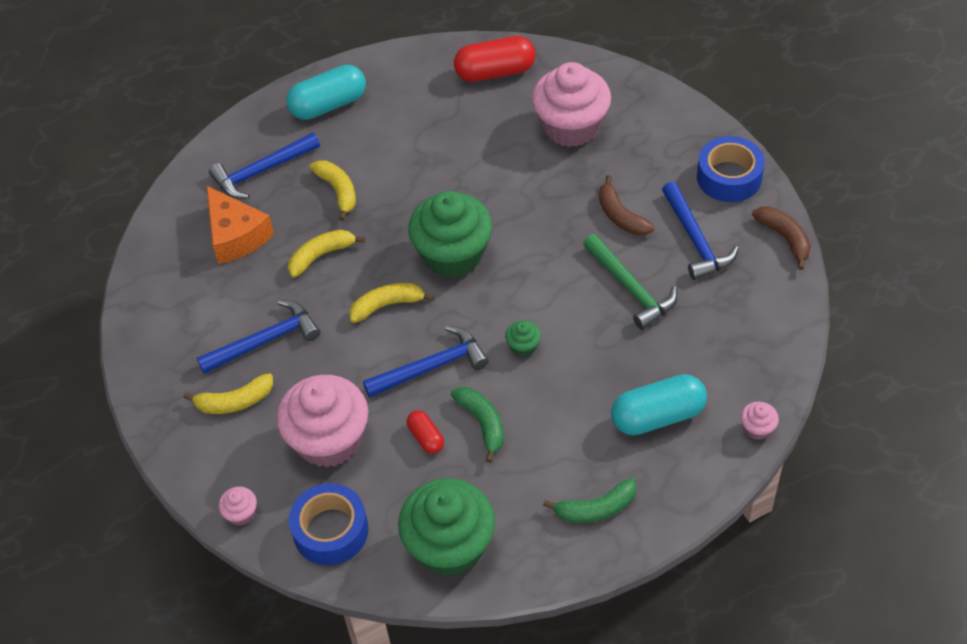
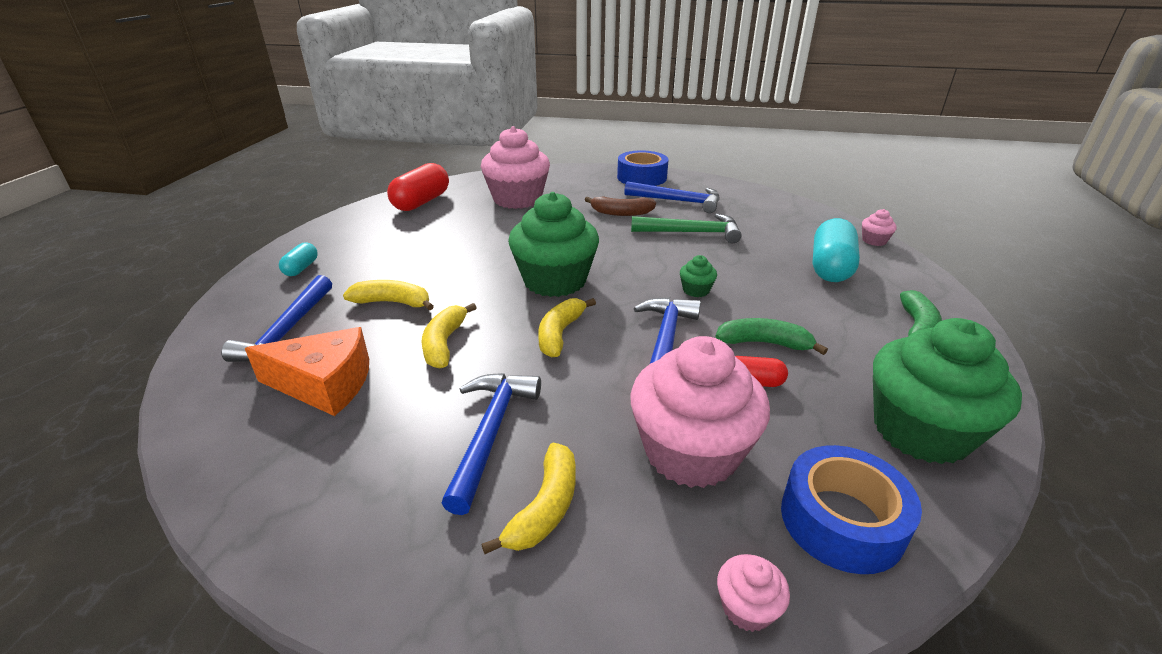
camera: 55 degrees left, 20 degrees down
(328, 105) = (301, 268): turquoise capsule -> turquoise capsule, size x0.52
(785, 238) = (713, 181): brown banana -> none

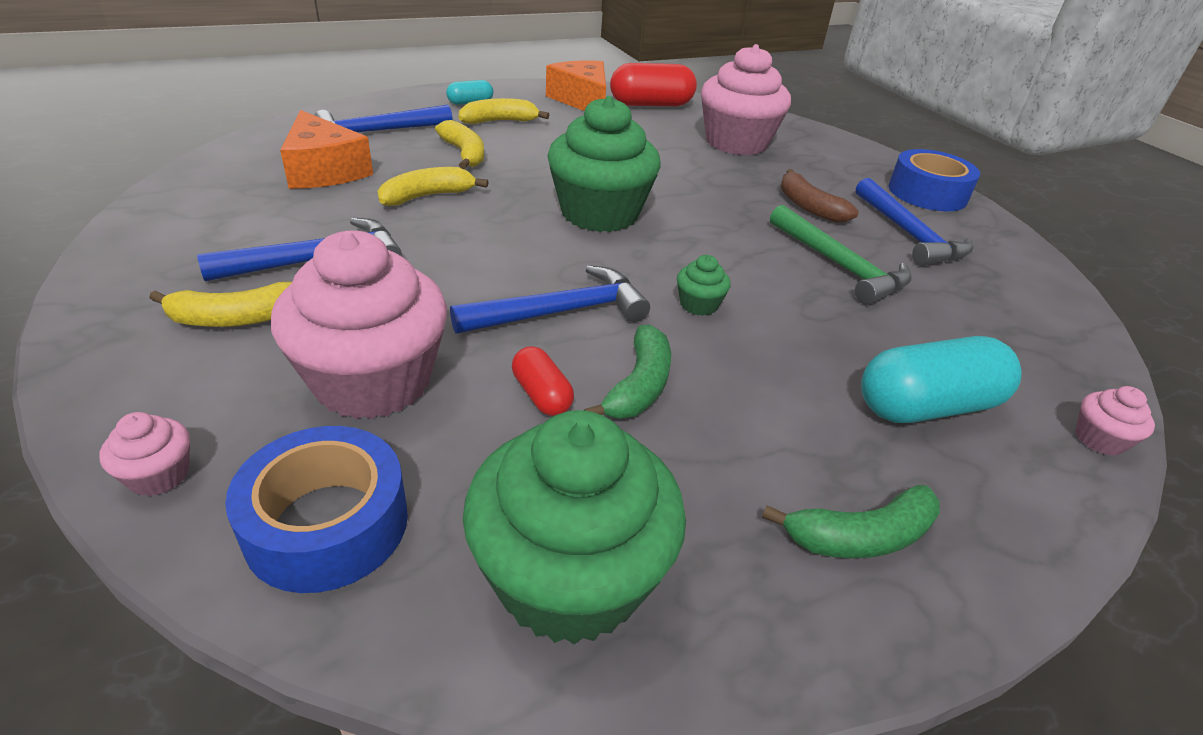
camera: 50 degrees right, 5 degrees up
(374, 223) = (582, 100): none -> orange cheese
(560, 334) = (505, 246): yellow banana -> yellow banana (499, 121)
(764, 343) = (638, 386): green banana -> green banana turned 45 degrees clockwise

